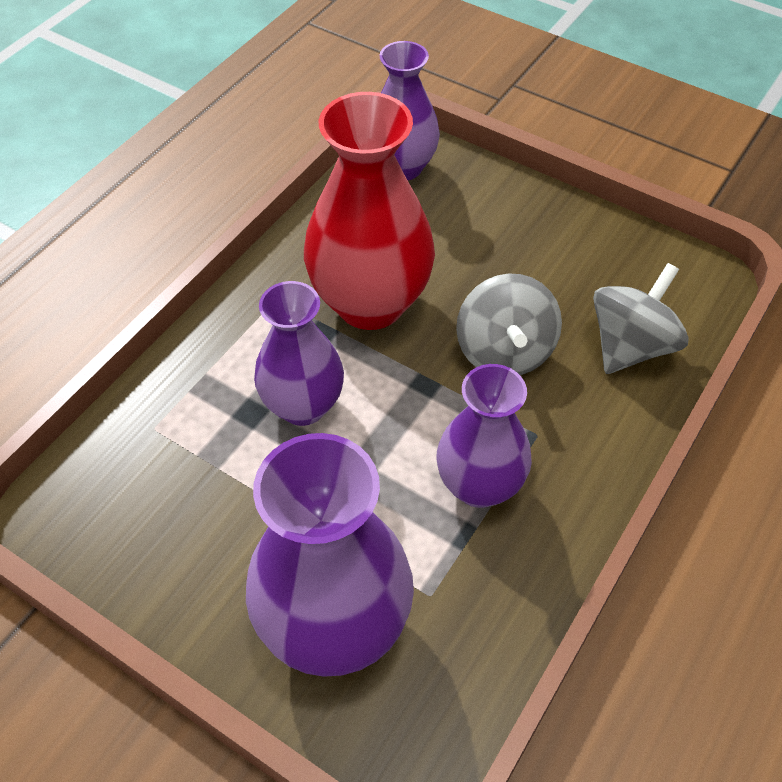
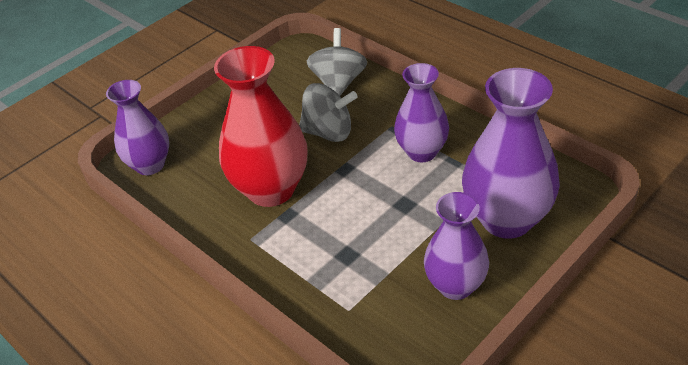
camera: 75 degrees left, 10 degrees down
(303, 406) = (348, 227): purple vase -> purple vase (455, 285)
(630, 346) = (339, 83): grey spinning top -> grey spinning top turned 45 degrees clockwise

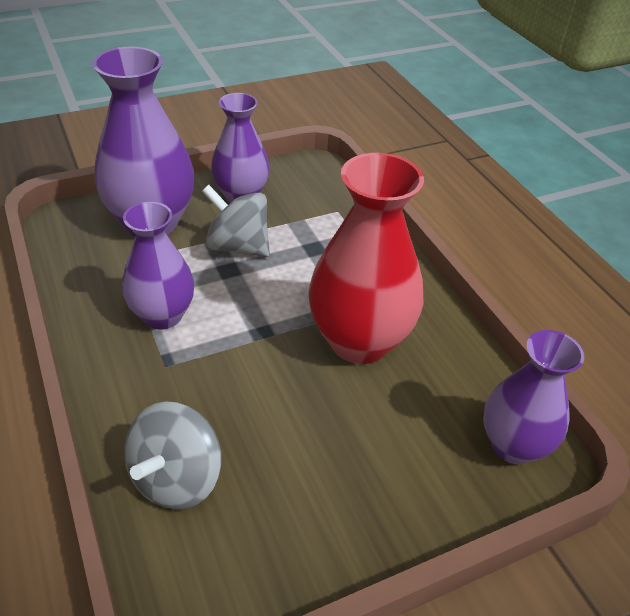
camera: 165 degrees left, 0 degrees up
(329, 132) = (248, 391): grey spinning top -> grey spinning top (238, 246)

